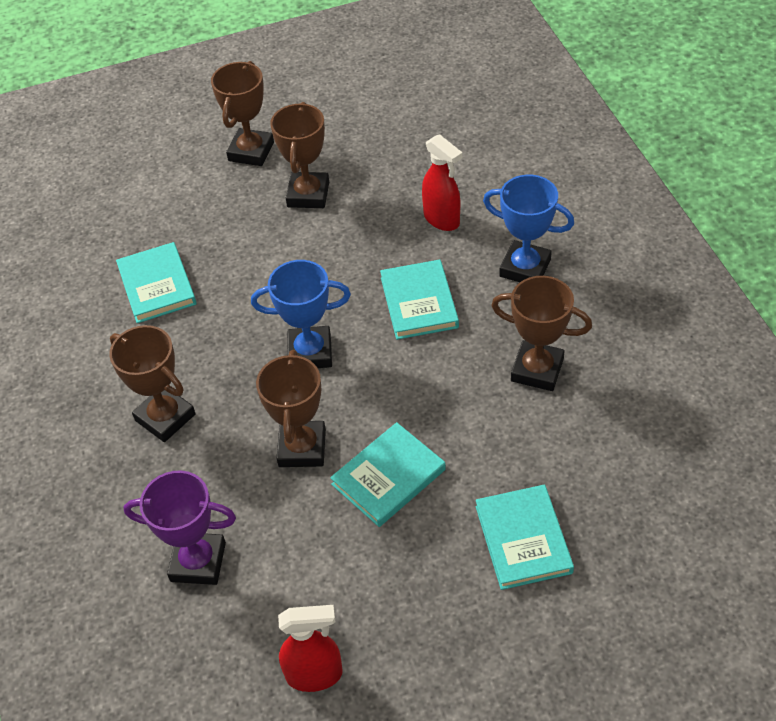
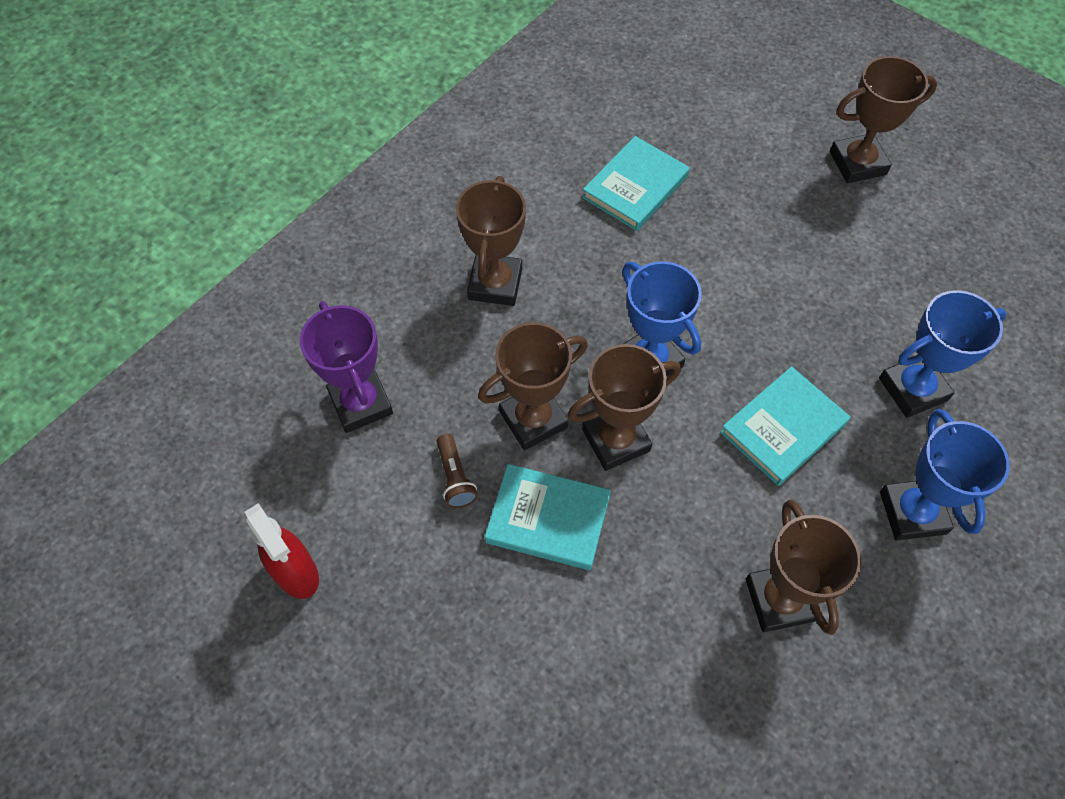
camera: 55 degrees right, 10 degrees up
(308, 194) = (843, 244): brown trophy -> brown trophy (615, 440)
(312, 523) = (455, 478): none -> brown flashlight
(442, 219) = (912, 389): red spray bottle -> blue trophy
(523, 539) = (552, 698): turquoise book -> none

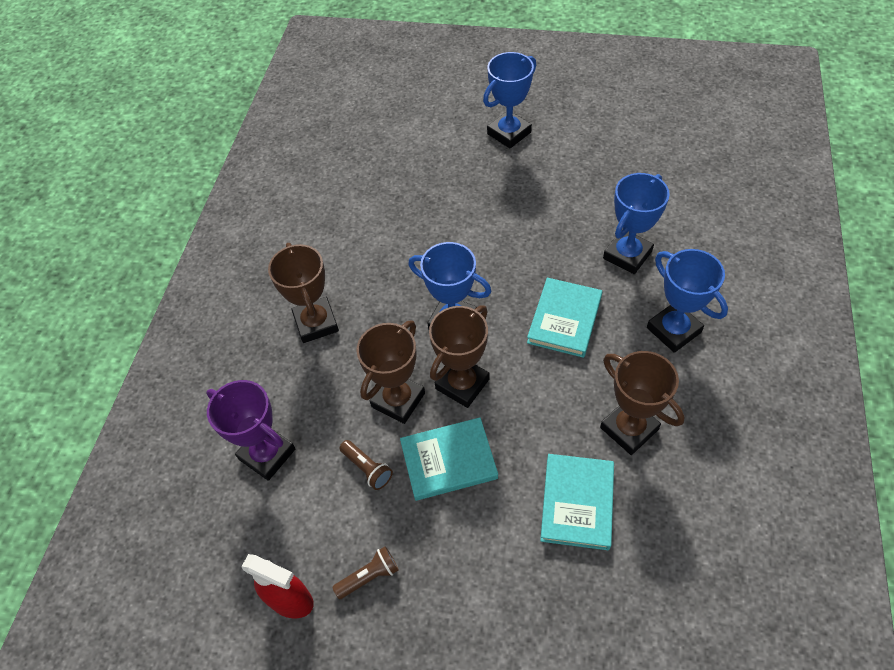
camera: 25 degrees left, 5 degrees down
(389, 596) = (369, 576): none -> brown flashlight
(635, 187) = (375, 213): turquoise book -> turquoise book (577, 503)
(857, 163) = (509, 133): brown trophy -> blue trophy

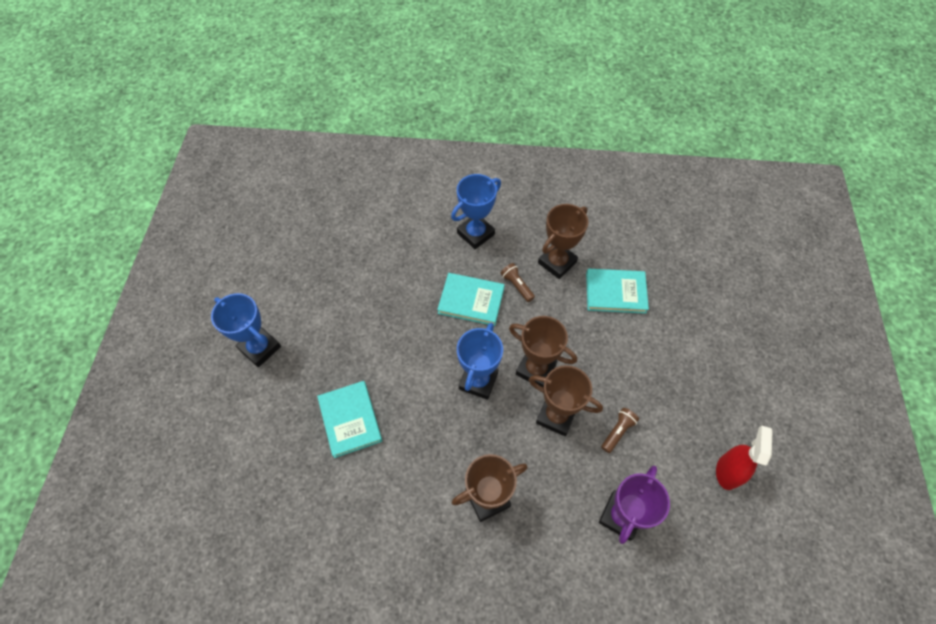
camera: 100 degrees left, 5 degrees up
(369, 576) = (696, 419): brown flashlight -> brown flashlight (517, 285)
(448, 461) = (600, 374): turquoise book -> turquoise book (350, 420)
(627, 255) = (408, 259): blue trophy -> none

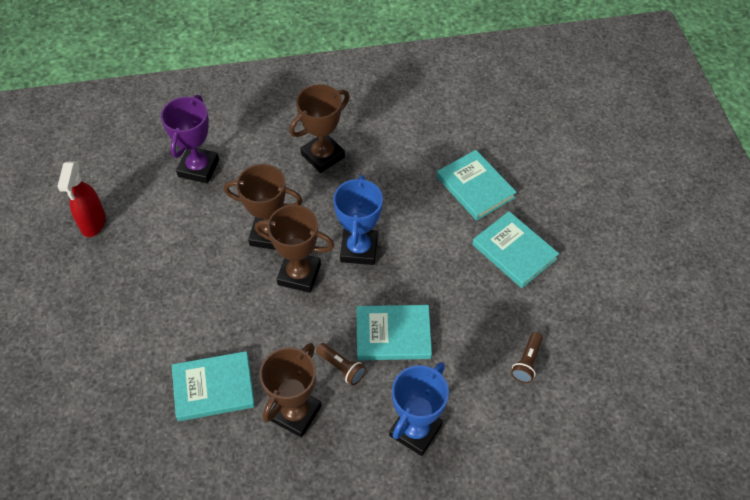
camera: 165 degrees right, 5 degrees down
(260, 348) = (604, 229): blue trophy -> none
(346, 346) = (514, 252): none -> turquoise book
(617, 432) = (204, 234): brown flashlight -> brown flashlight (527, 362)

